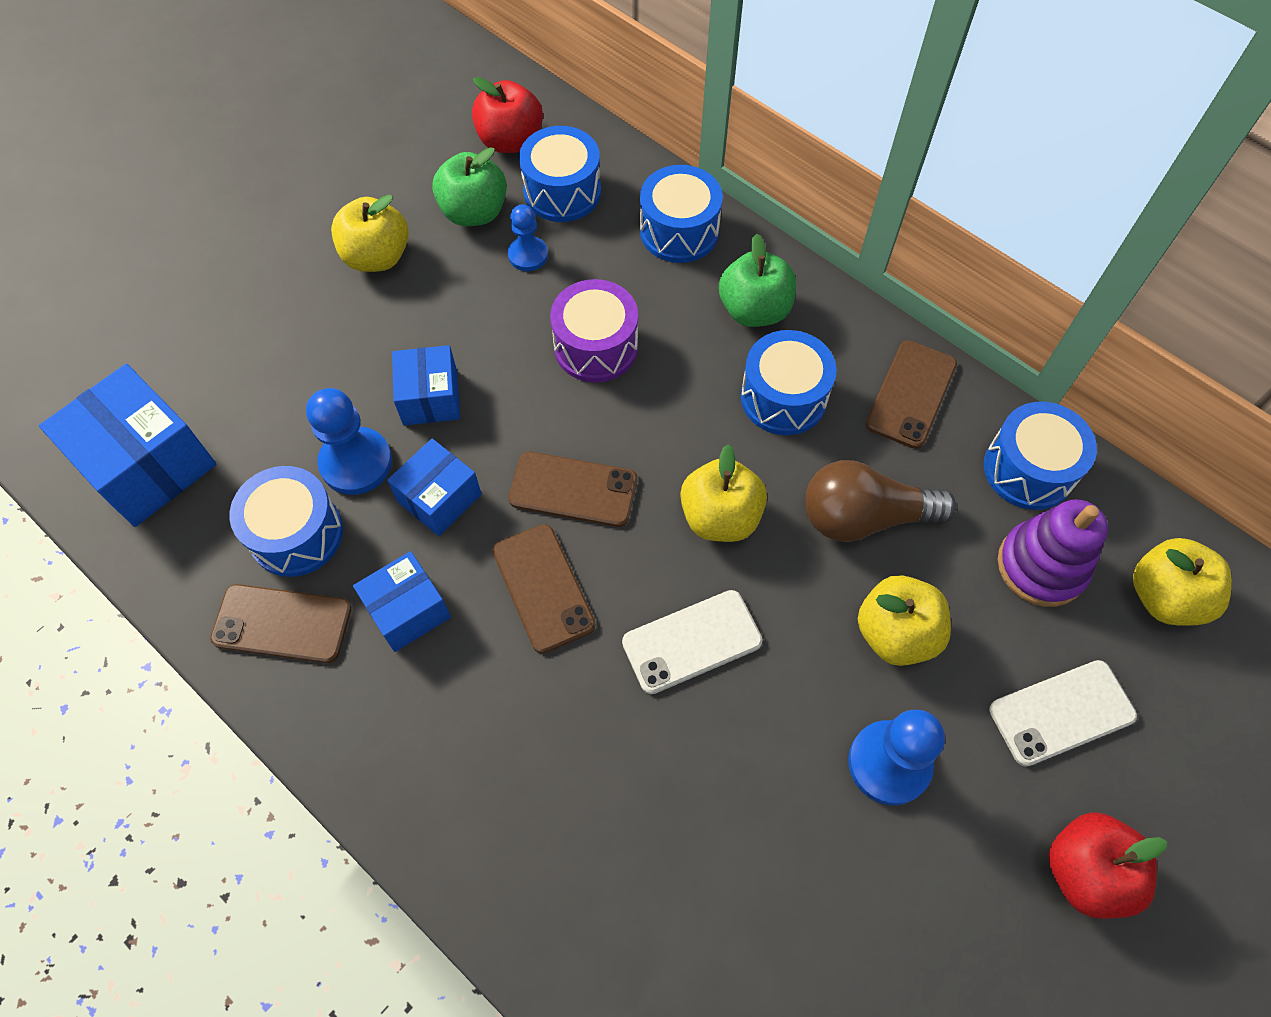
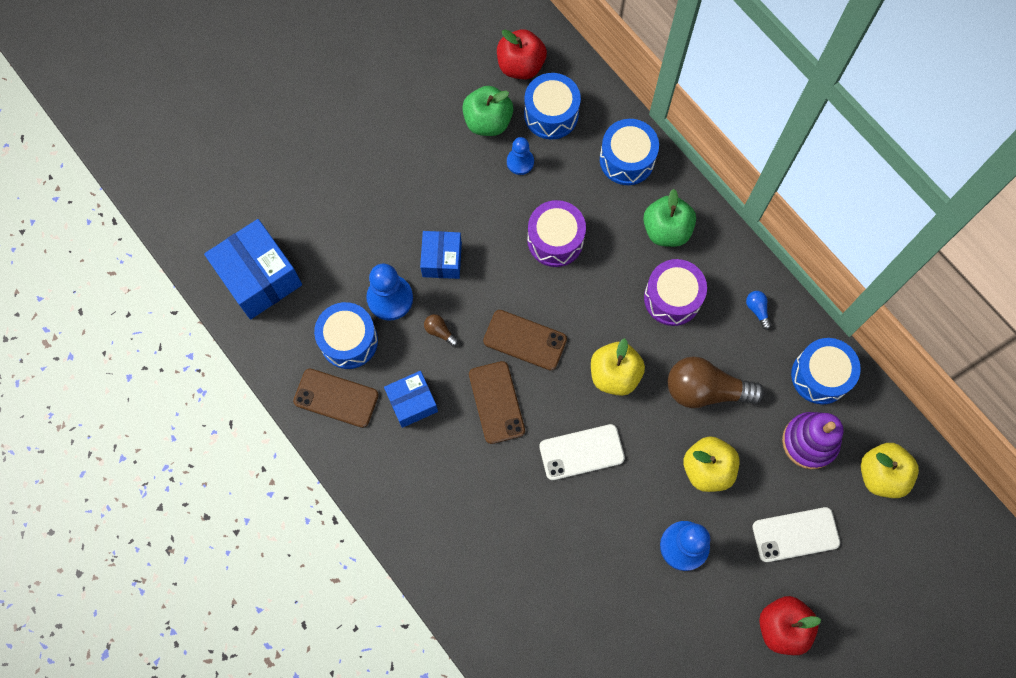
camera: 10 degrees right, 10 degrees up
(377, 257) = (418, 147): yellow apple -> none
(439, 498) = (440, 331): blue box -> brown light bulb
(783, 397) = (672, 298): blue drum -> purple drum
(911, 394) = (757, 310): brown phone -> blue light bulb

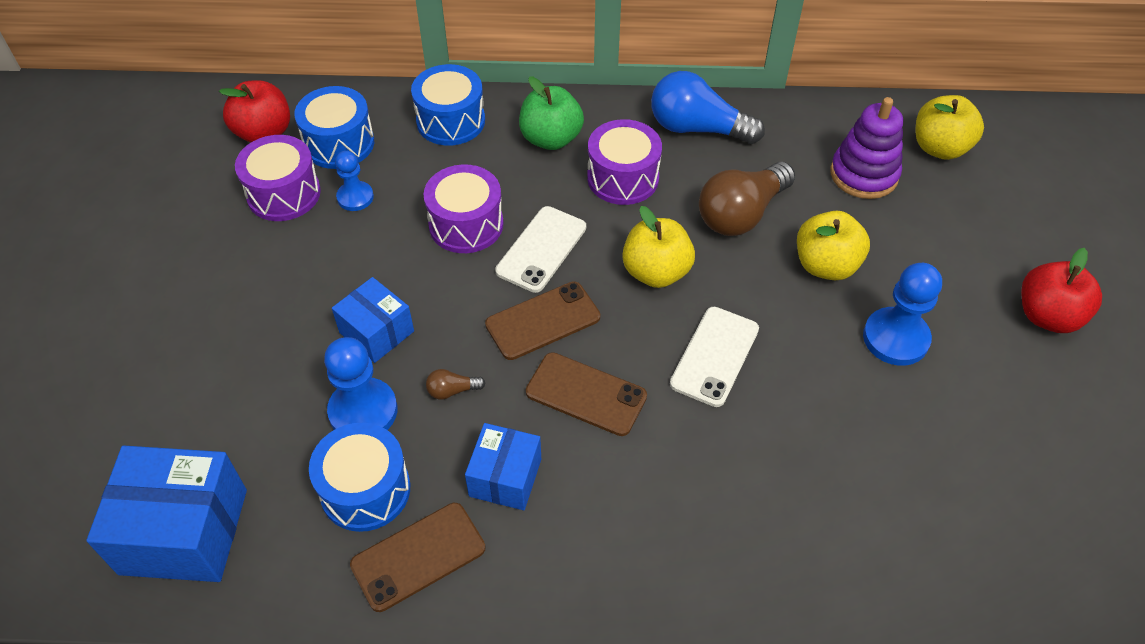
camera: 50 degrees left, 20 degrees down
(488, 121) = (284, 194): green apple -> purple drum
(757, 310) = (697, 128): blue light bulb -> blue light bulb, size x2.40
(795, 534) = (953, 244): white phone -> white phone (541, 249)
(820, 376) = (804, 128): blue drum -> none

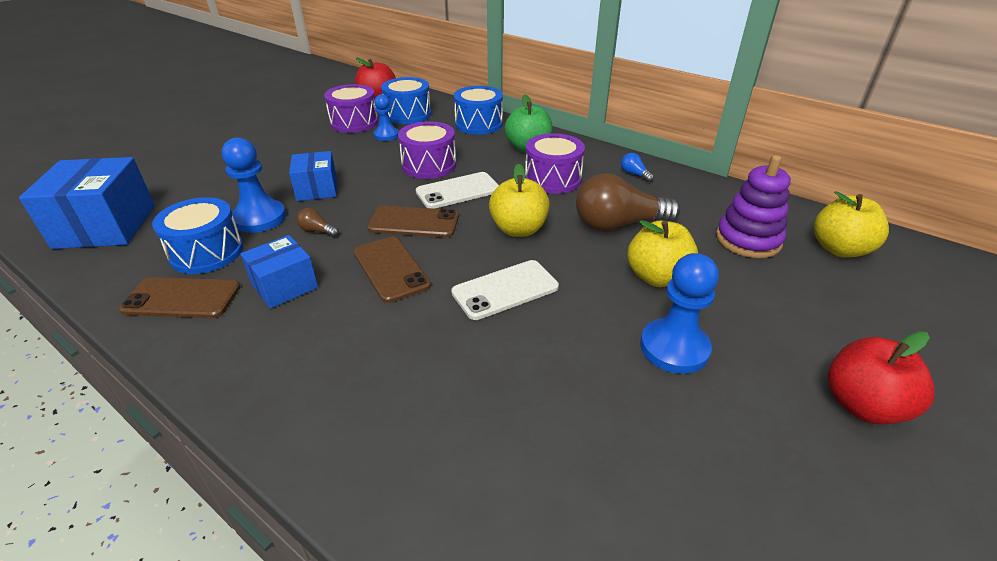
camera: 35 degrees right, 15 degrees down
(184, 531) = (105, 226): blue box -> blue box turned 45 degrees clockwise
(697, 128) = (634, 174): blue light bulb -> blue light bulb, size x0.42

